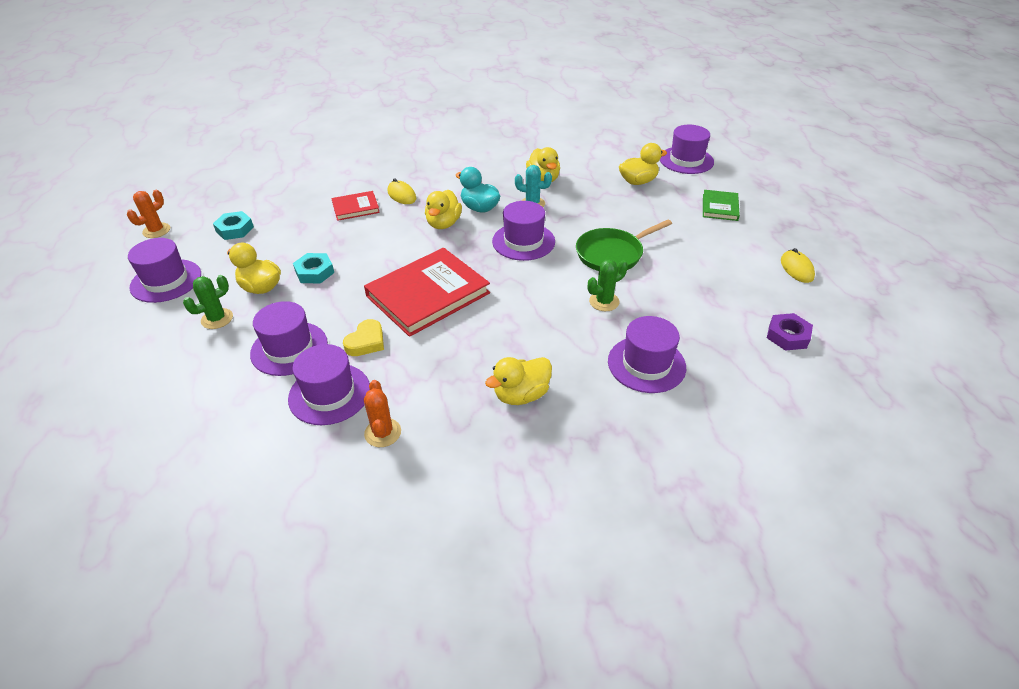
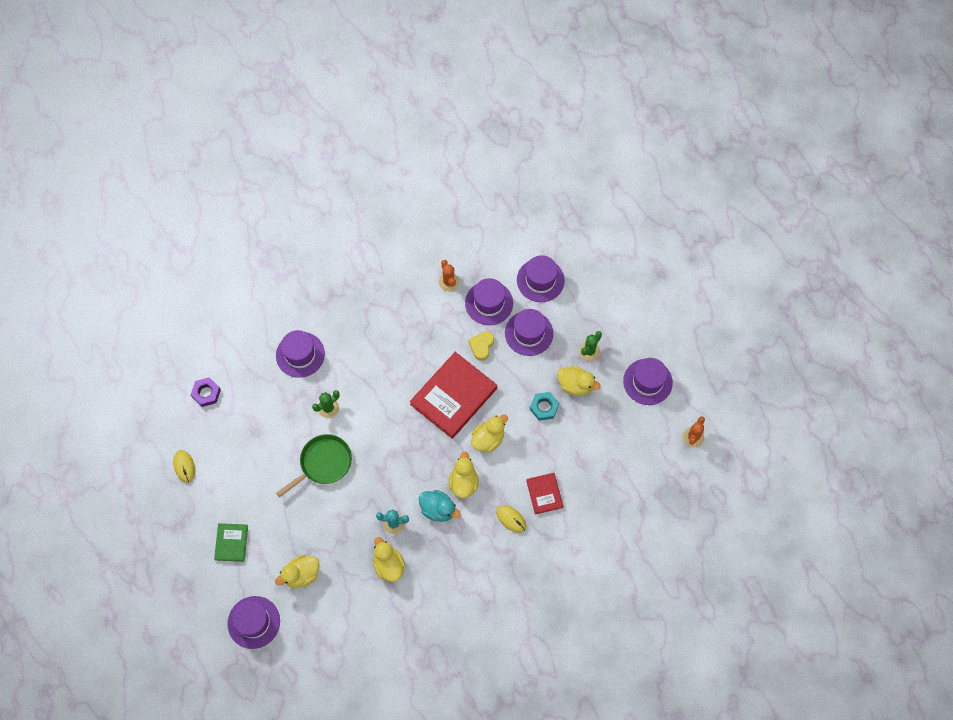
camera: 170 degrees right, 25 degrees up
(235, 229) = (631, 448): turquoise nut -> none
(355, 207) = (544, 494): red book -> red book turned 75 degrees counterclockwise
(521, 395) = (375, 319): yellow duck -> yellow duck (488, 439)
(523, 241) = (394, 468): purple hat -> purple hat (540, 280)

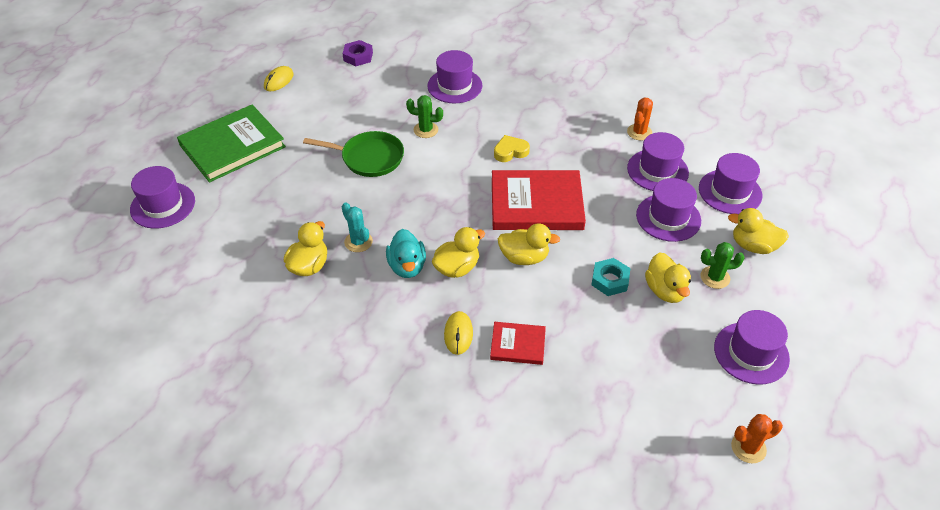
camera: 50 degrees right, 20 degrees down
(231, 543) = (232, 146): green book -> green book, size x1.98
(301, 575) = (241, 209): yellow duck -> yellow duck (753, 246)
(481, 346) = (610, 192): yellow heart -> yellow heart (510, 151)
(544, 494) = (518, 345): red book -> red book turned 60 degrees clockwise

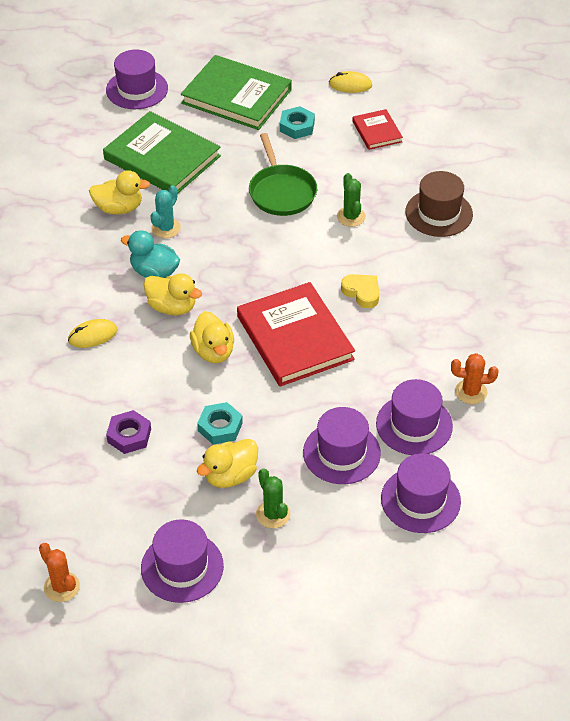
camera: 65 degrees right, 0 degrees up
(268, 216) = (162, 158): none -> green book
(300, 124) = (297, 126): none -> turquoise nut
(358, 56) = (431, 123): purple nut -> purple nut (129, 435)
(407, 266) = (154, 272): turquoise duck -> turquoise duck turned 60 degrees clockwise
(454, 86) = (439, 213): purple hat -> brown hat
(518, 345) = (101, 381): red book -> red book (377, 131)
(753, 246) = (342, 539): yellow duck -> none

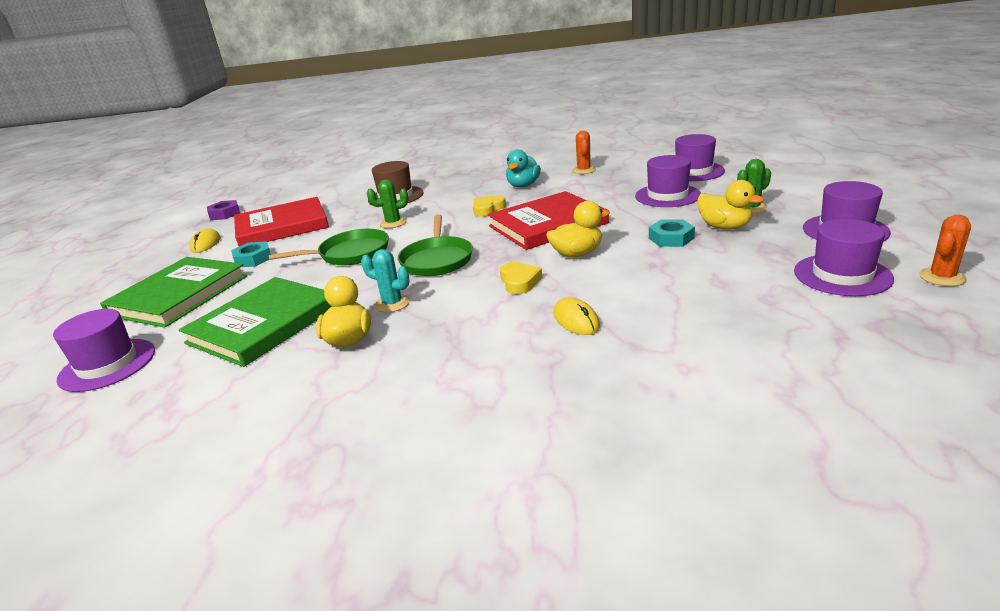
camera: 90 degrees left, 20 degrees down
(129, 435) = (713, 276): purple nut -> purple nut (225, 214)
(154, 272) = (465, 299): turquoise duck -> turquoise duck (523, 185)
(172, 307) = (519, 282): yellow duck -> yellow heart
(242, 253) = (437, 259): none -> green pan
(377, 131) = (282, 226): red book -> red book, size x1.98
(414, 425) = (624, 180): purple hat -> purple hat (842, 275)

